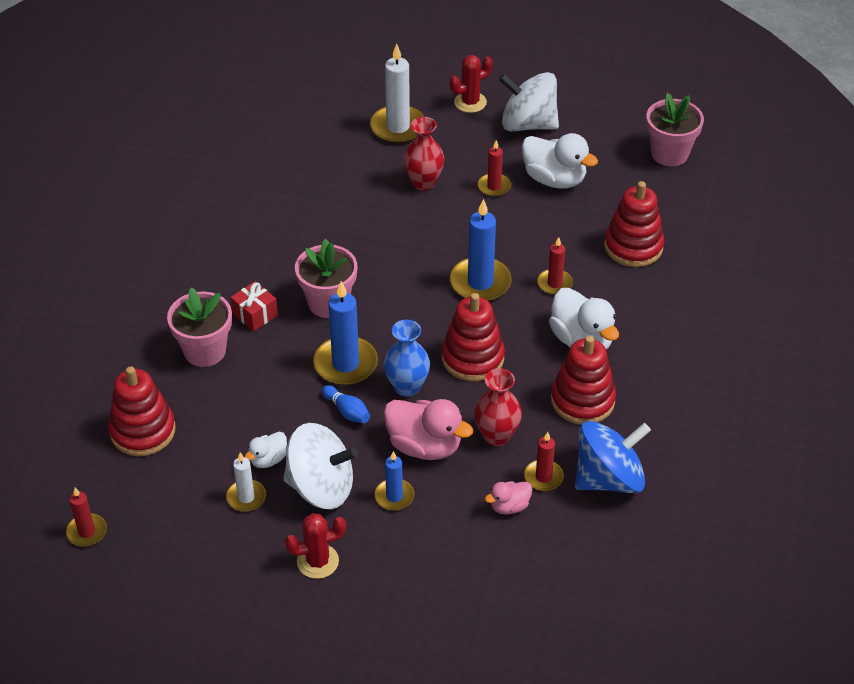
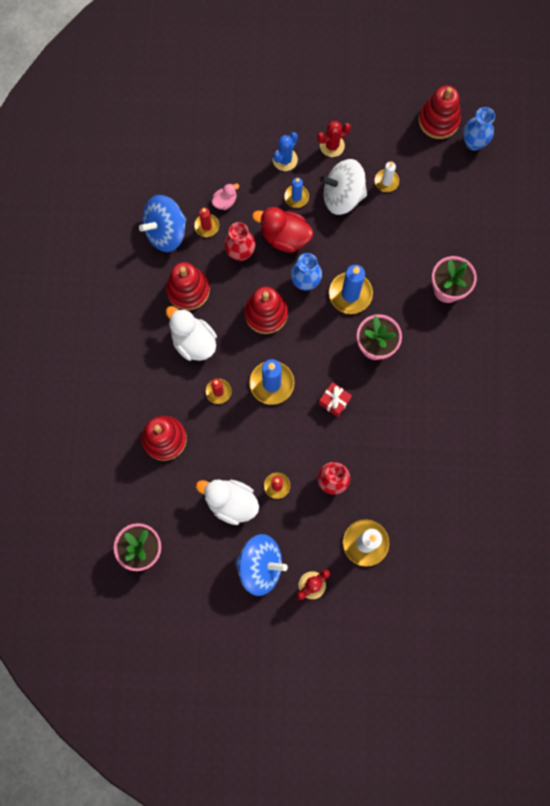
camera: 170 degrees right, 30 degrees up
(87, 532) = (473, 142): red candle -> blue vase
(143, 431) = (466, 218): red stacking toy -> red stacking toy (438, 120)
(255, 314) = (423, 326): red gift -> red gift (334, 401)
(268, 459) = (380, 210): white duck -> none
(347, 411) = (340, 256): blue bowling pin -> none
(400, 552) = (285, 159): none -> blue cactus
(424, 446) = (285, 237): pink duck -> red duck
(528, 124) = (260, 565): white spinning top -> blue spinning top

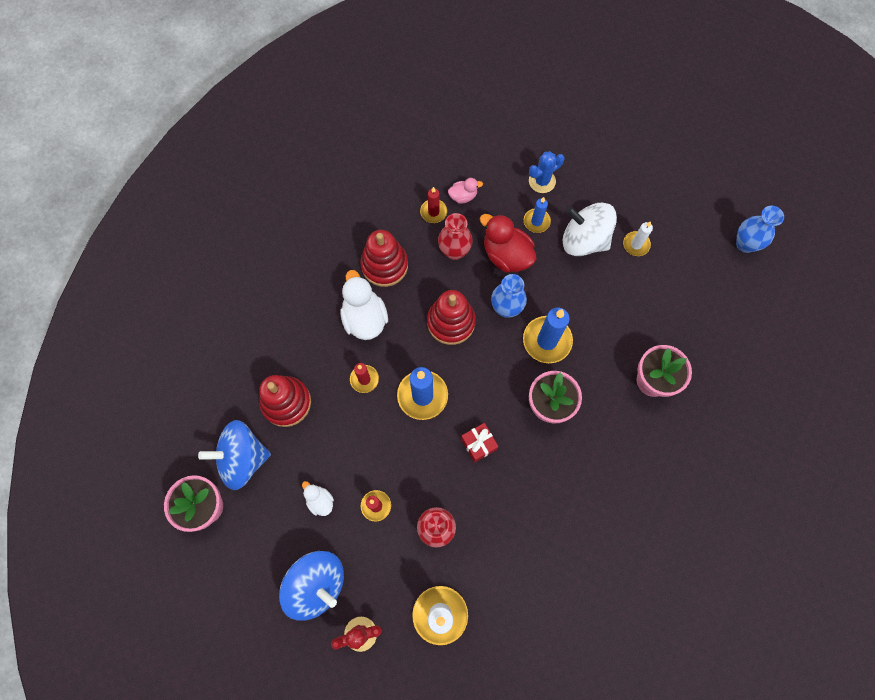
camera: 25 degrees right, 5 degrees down
(166, 232) = (391, 200): blue spinning top -> blue spinning top (242, 458)
(231, 502) = (320, 501): white duck -> white duck, size x0.53
(332, 146) = (596, 187): red cactus -> none
(438, 120) = (717, 207): red stacking toy -> none

